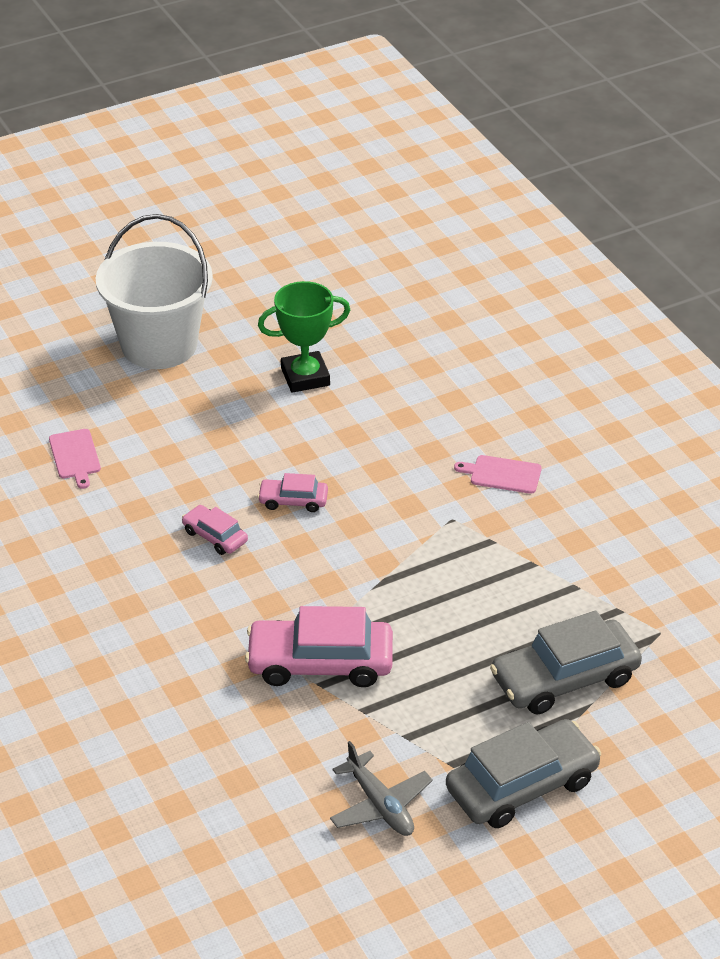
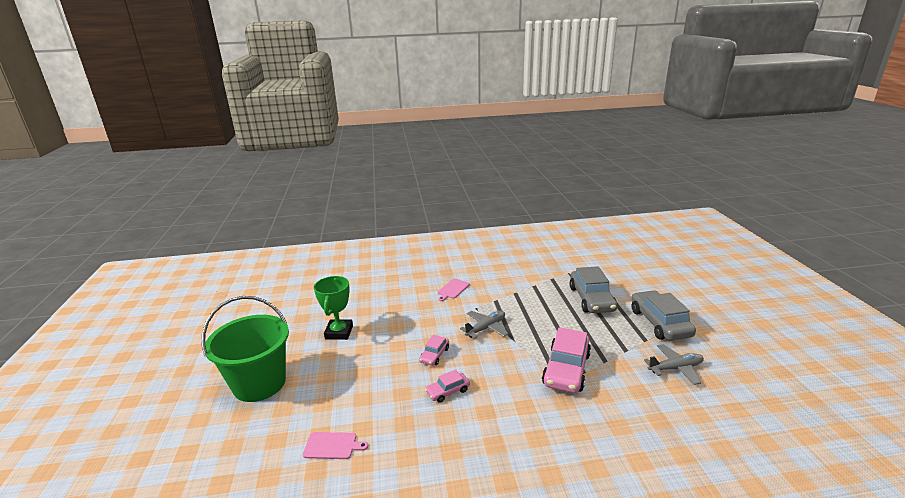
camera: 70 degrees left, 15 degrees down
(159, 345) = (259, 383): white bucket -> green bucket
(394, 545) = (486, 328): none -> grey plane

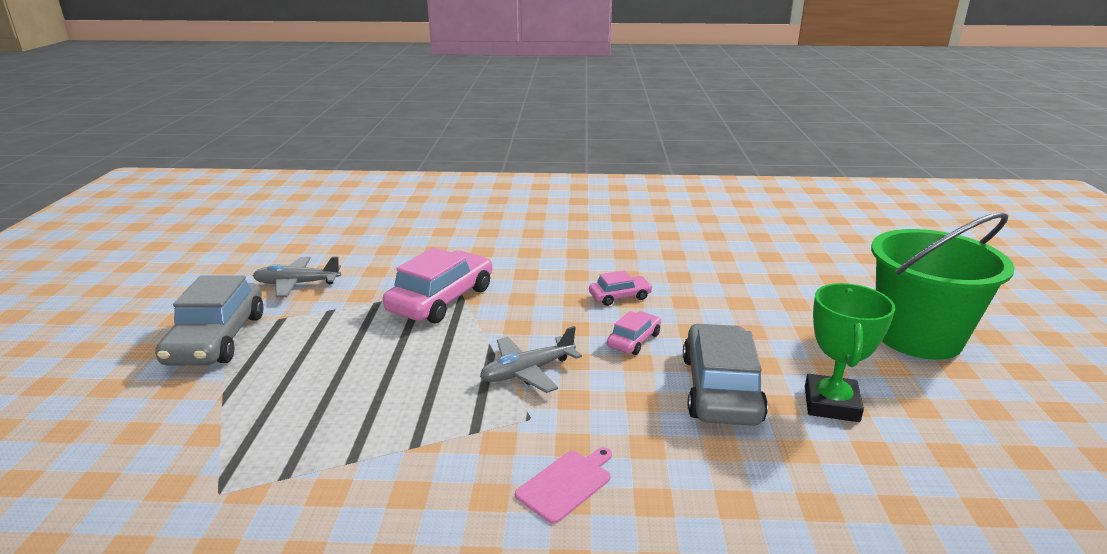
camera: 170 degrees left, 0 degrees up
(332, 446) = (761, 269): pink cutting board -> none
(591, 299) = (266, 401): grey car -> grey car (720, 389)

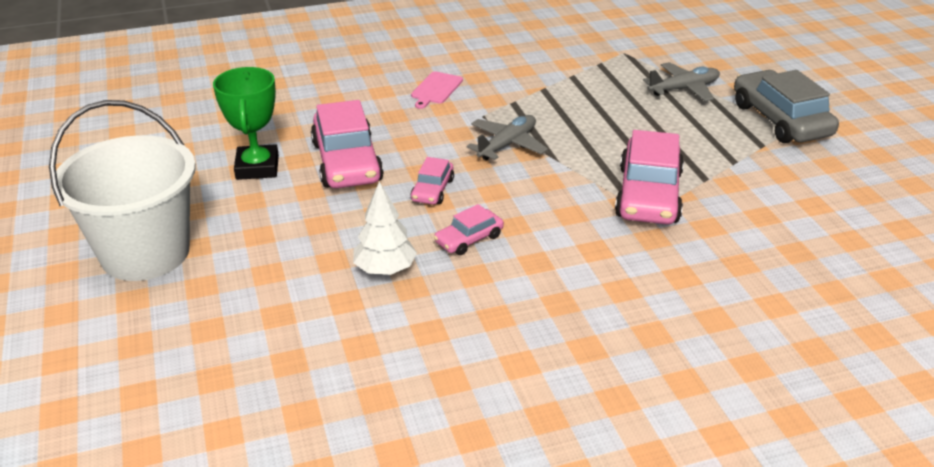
camera: 160 degrees right, 10 degrees up
(297, 284) = (811, 181): grey plane -> grey plane (684, 89)
(696, 289) = (385, 269): none -> white tree
(720, 389) = (347, 162): grey car -> pink car
(918, 337) = (145, 253): green bucket -> white bucket

